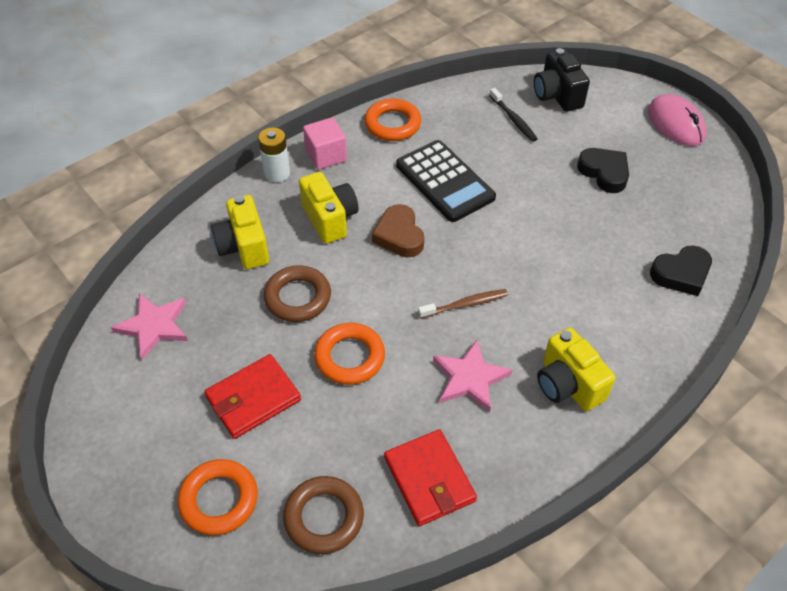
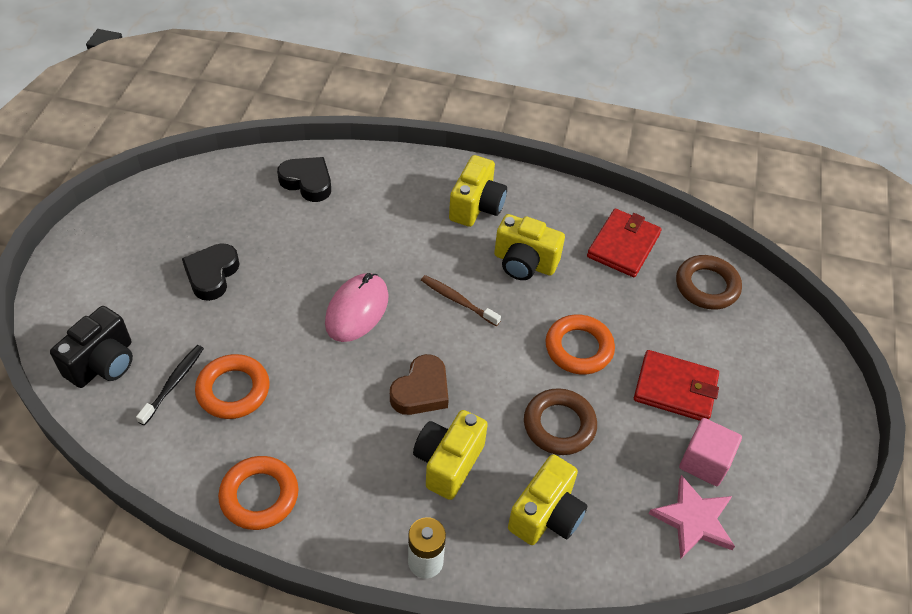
camera: 130 degrees left, 0 degrees up
(219, 500) = (761, 353): orange ring -> orange ring (233, 390)
(326, 155) = (360, 530): pink cube -> pink cube (704, 462)
(444, 181) = (318, 394): black calculator -> none
(470, 378) = (524, 263): pink star -> yellow camera
(676, 124) = (94, 248): pink mouse -> pink mouse (357, 310)

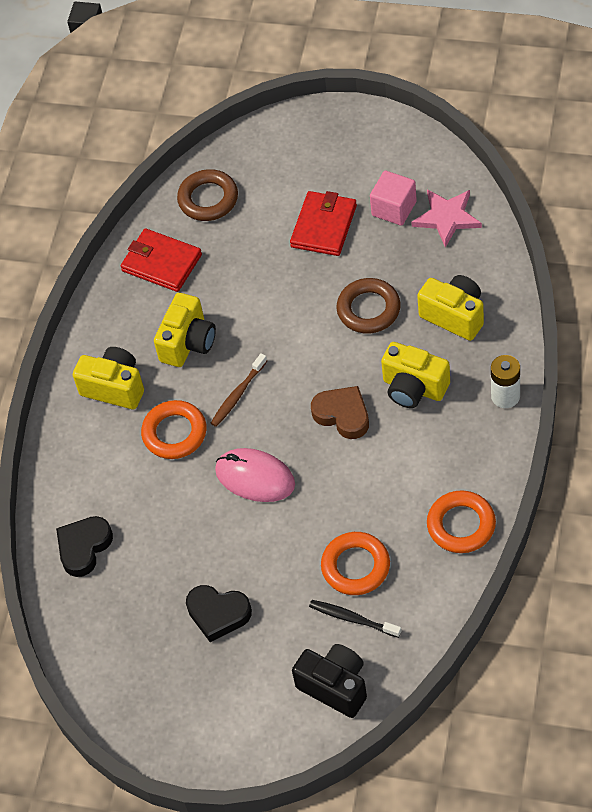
camera: 80 degrees left, 5 degrees up
(579, 348) = (286, 297): orange ring -> orange ring (174, 433)

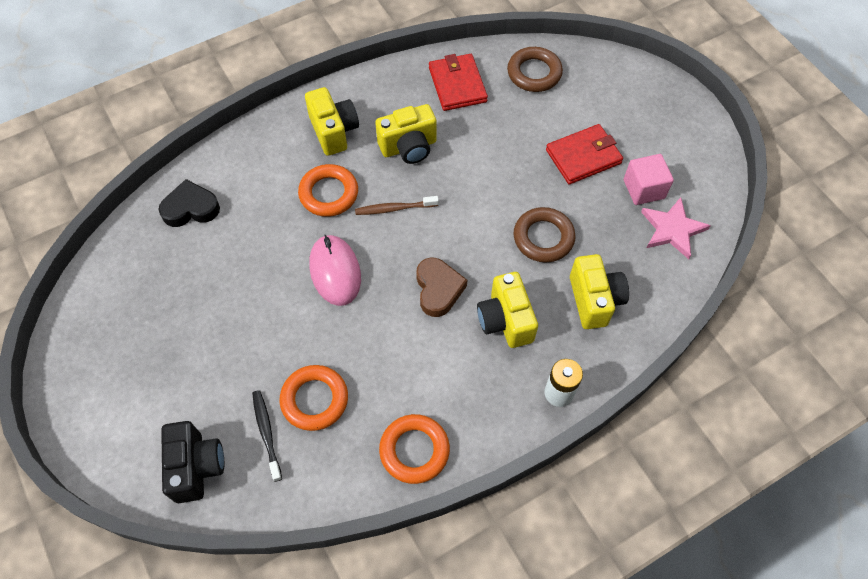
camera: 40 degrees right, 5 degrees up
(218, 614) = (200, 334): black heart -> none

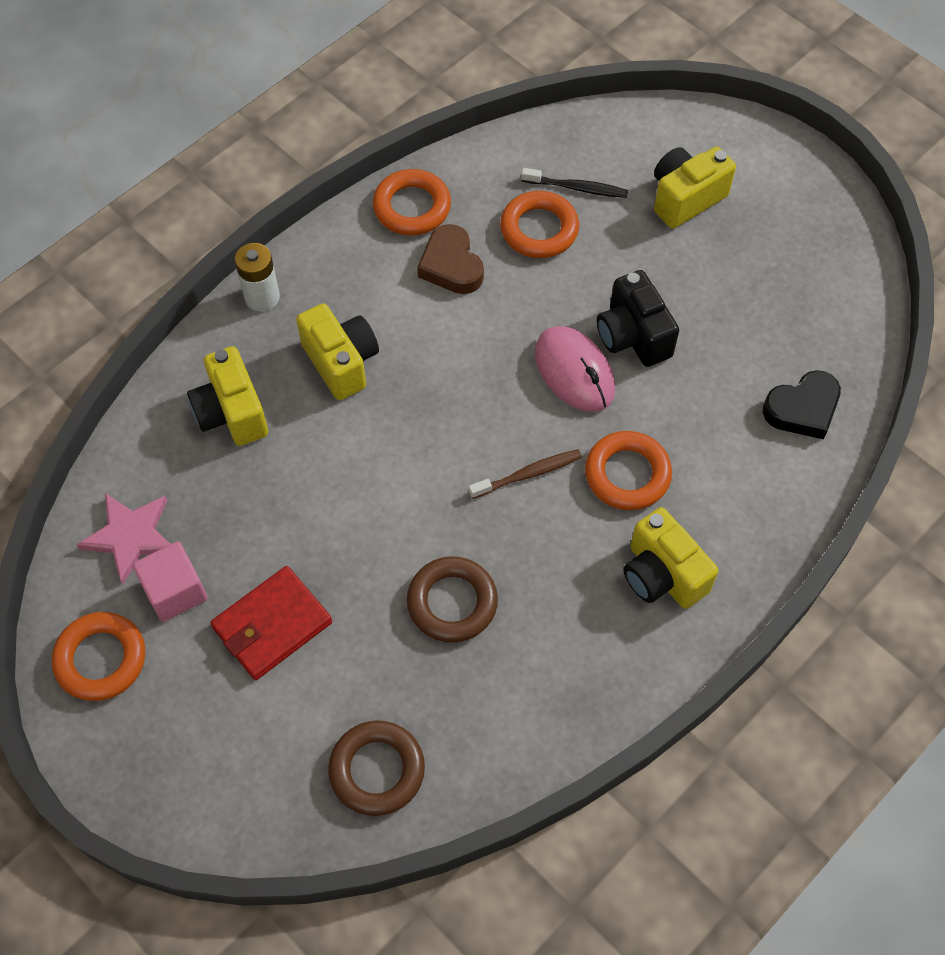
camera: 165 degrees right, 0 degrees up
(196, 467) = (635, 145): black camera -> black camera (633, 336)
(266, 433) = (577, 188): black toothbrush -> black toothbrush turned 45 degrees counterclockwise
(409, 147) = (540, 576): yellow camera -> yellow camera (685, 198)
(438, 289) = (435, 380): brown heart -> brown heart (451, 265)
(457, 85) = (499, 712): red wallet -> none
(543, 238) = (312, 481): brown ring -> brown ring (452, 602)
(692, 161) = (101, 659): none -> orange ring

